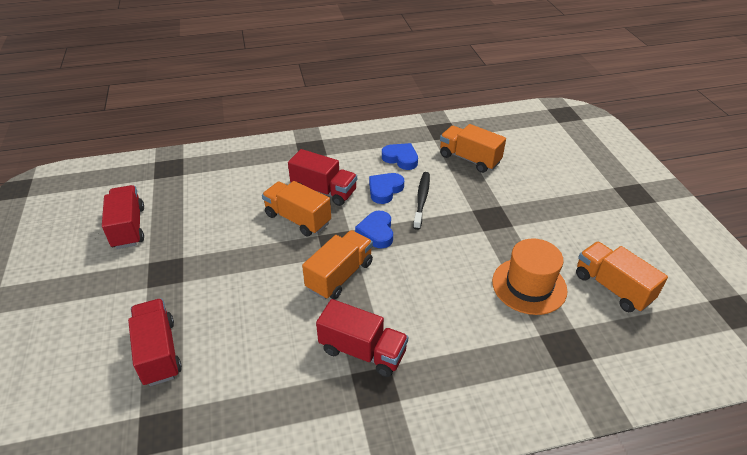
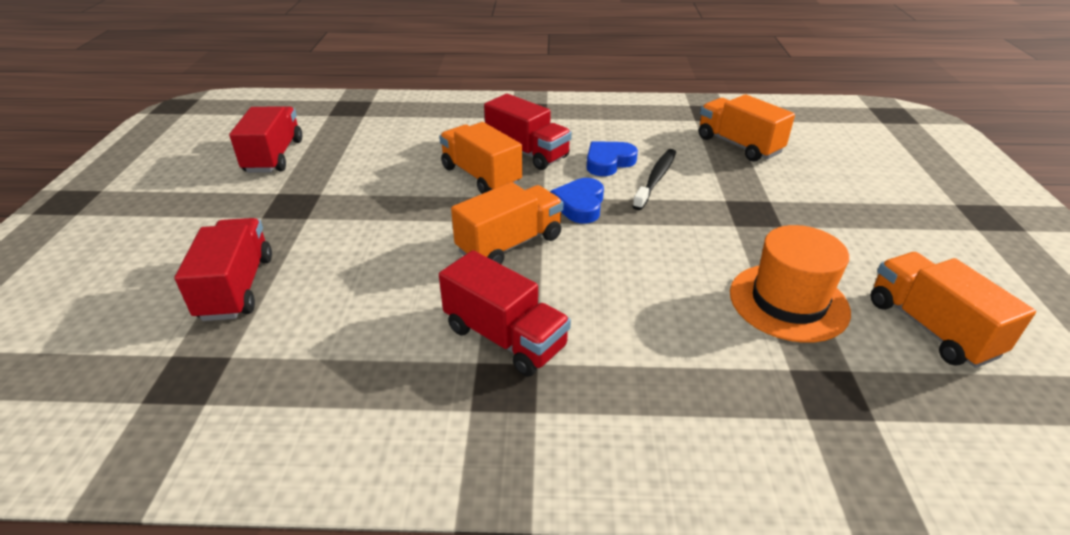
camera: 15 degrees right, 5 degrees down
(401, 159) = (642, 133): blue heart -> none

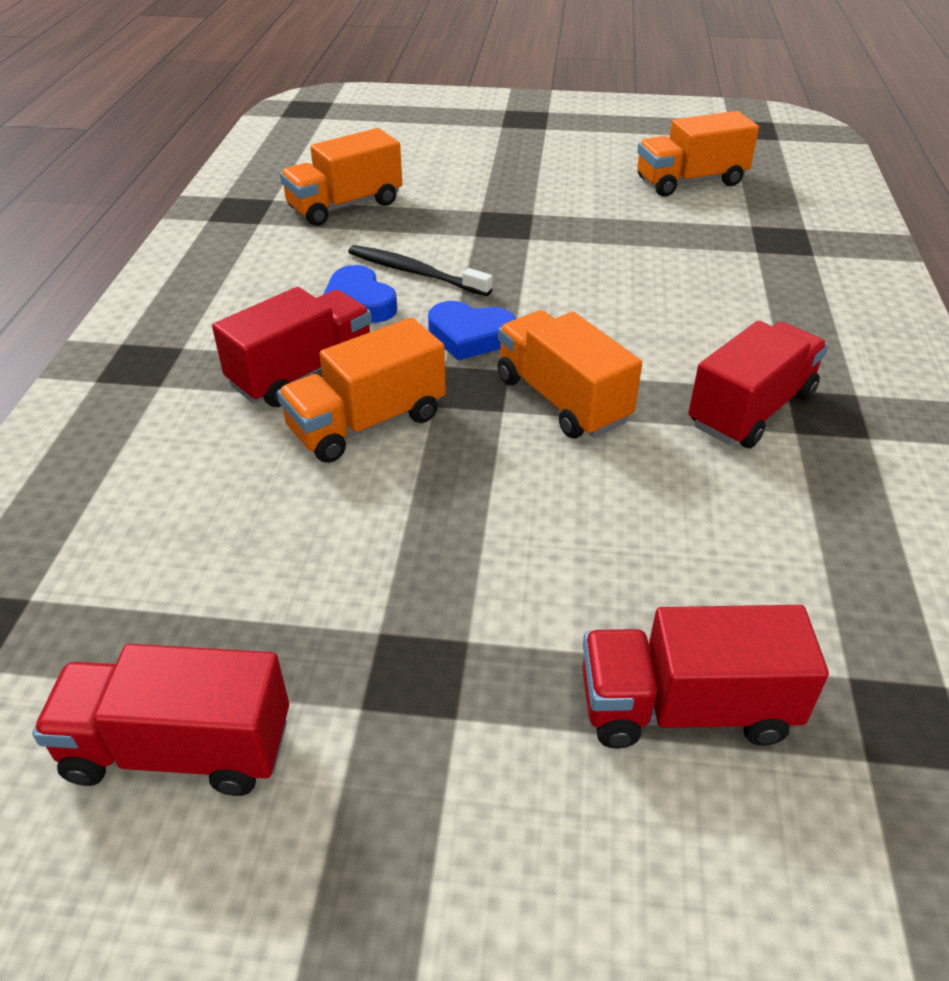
camera: 85 degrees left, 5 degrees up
(788, 302) = (663, 234): orange hat -> none

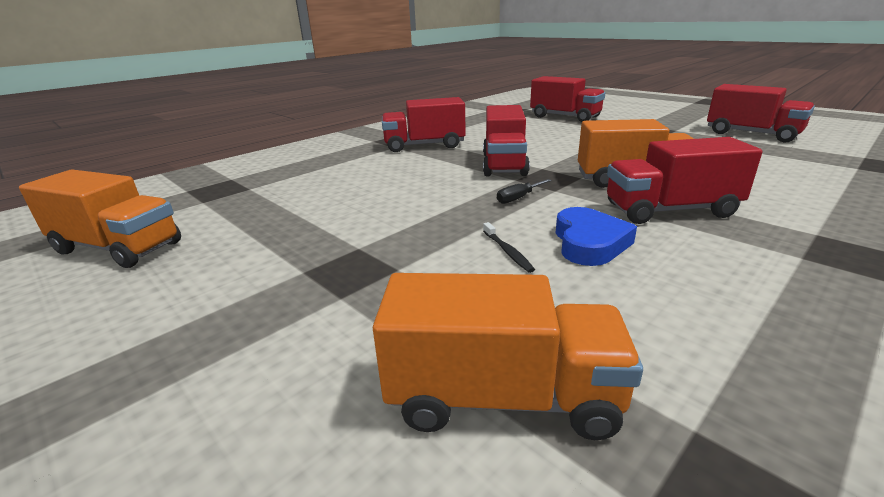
camera: 140 degrees left, 15 degrees down
(415, 273) = (507, 251): black toothbrush -> black toothbrush, size x0.51
(470, 336) = (518, 198): blue heart -> black screwdriver
(562, 400) = (504, 164): orange truck -> red truck

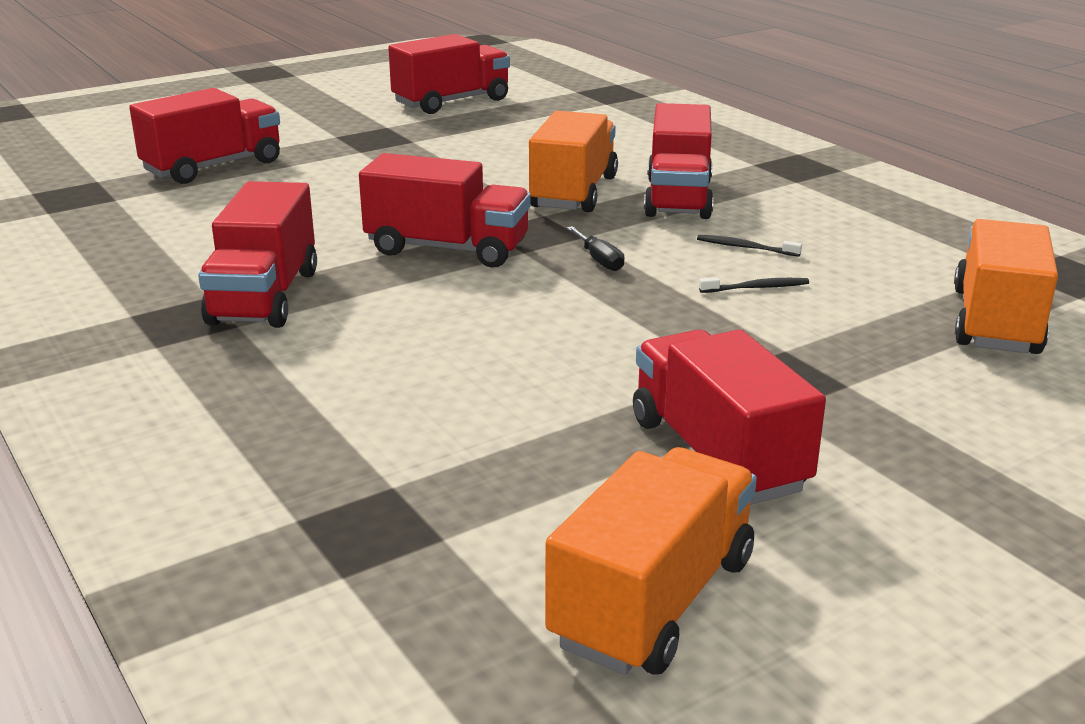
camera: 80 degrees left, 0 degrees up
(249, 254) = (717, 455): none -> red truck
(589, 243) = (746, 247): blue heart -> black toothbrush

